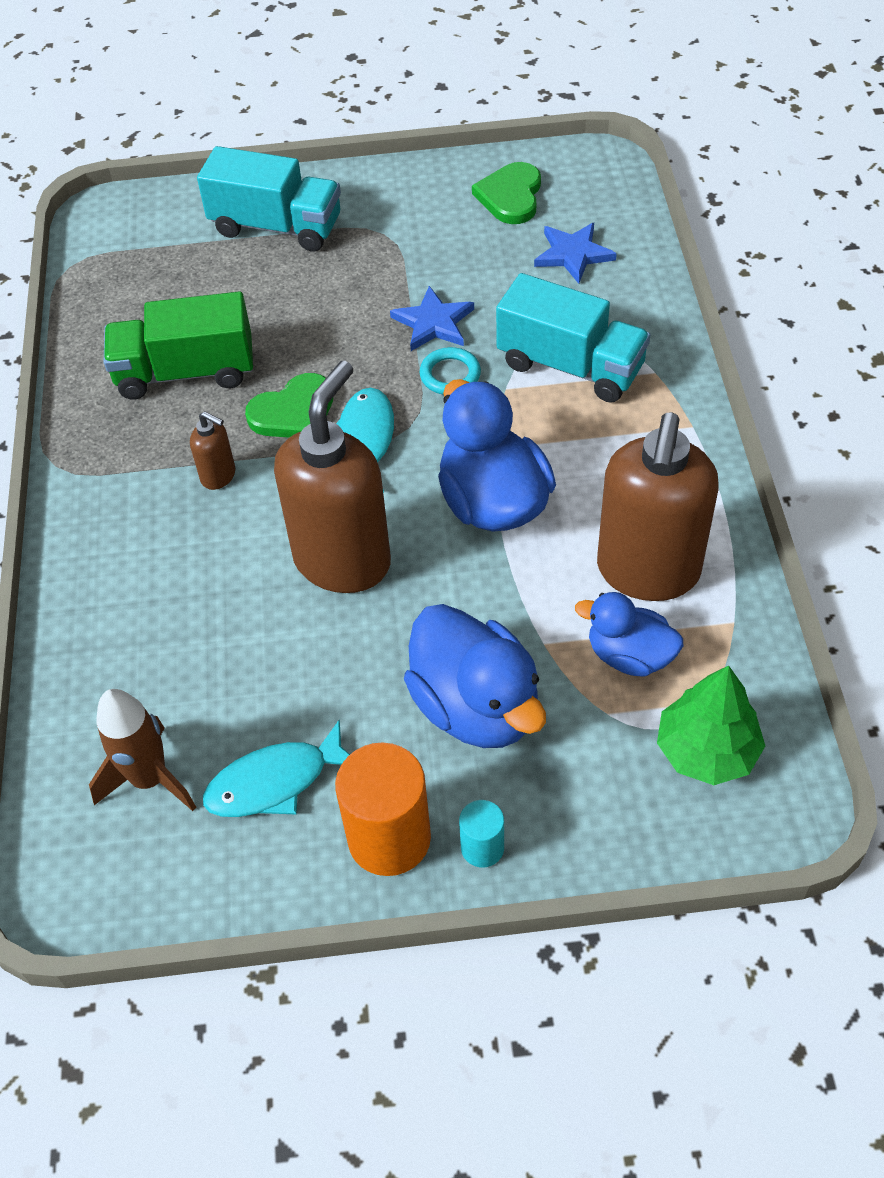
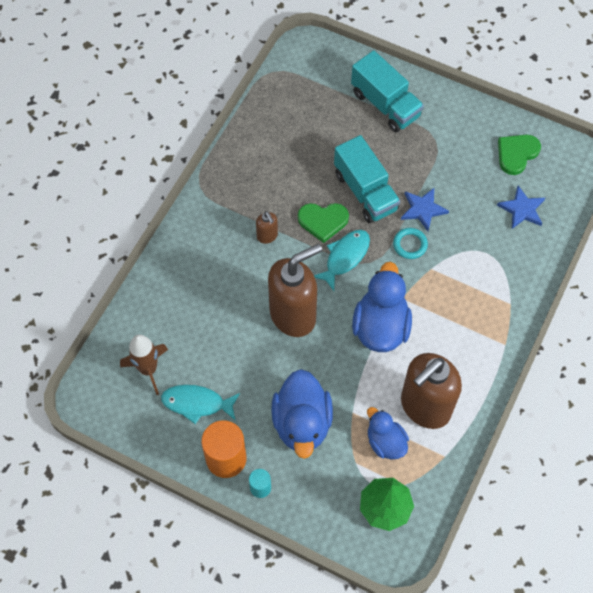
camera: 30 degrees right, 10 degrees up
(186, 372) = (288, 168): green truck -> none
(570, 365) = (471, 274): turquoise truck -> turquoise truck (365, 191)

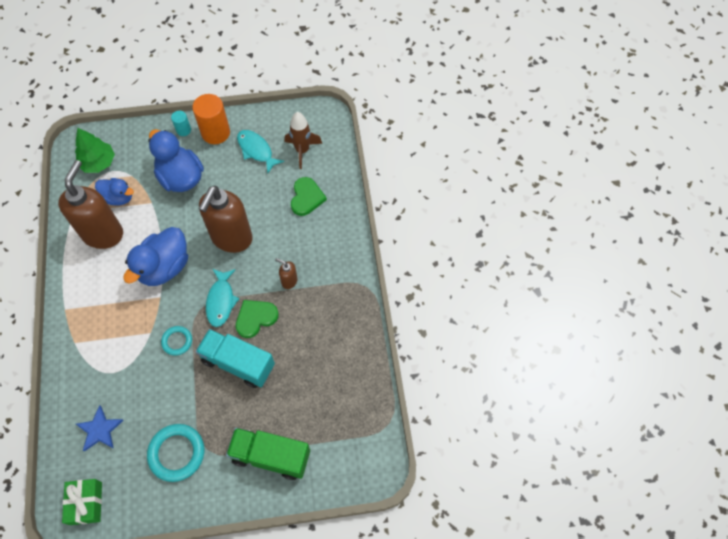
camera: 145 degrees right, 0 degrees up
(197, 403) = (256, 150): turquoise fish -> turquoise fish turned 105 degrees counterclockwise
(380, 326) = (164, 267): blue duck -> blue duck turned 60 degrees clockwise
(385, 104) = (271, 456): turquoise truck -> green truck
(423, 209) = (183, 377): blue star -> none
(463, 152) = (177, 453): none -> turquoise ring
(516, 154) = (128, 482): green heart -> green heart (306, 198)
(560, 159) = (86, 503): none -> green gift

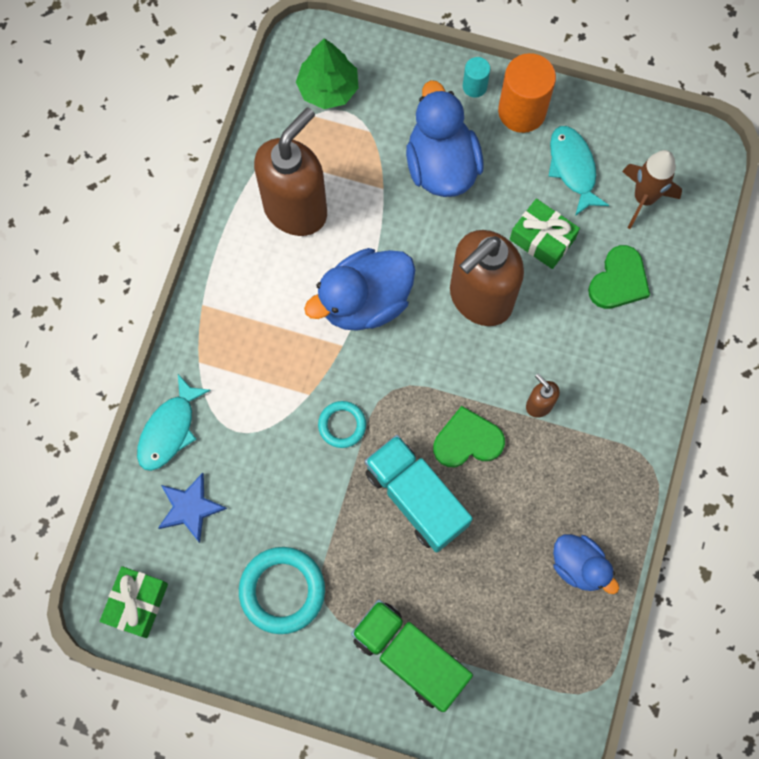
camera: 25 degrees right, 10 degrees up
(118, 198) = (338, 160): blue duck -> blue duck (579, 566)
(221, 301) = (427, 391): turquoise fish -> turquoise fish (169, 430)
(254, 193) = (542, 239): none -> green gift

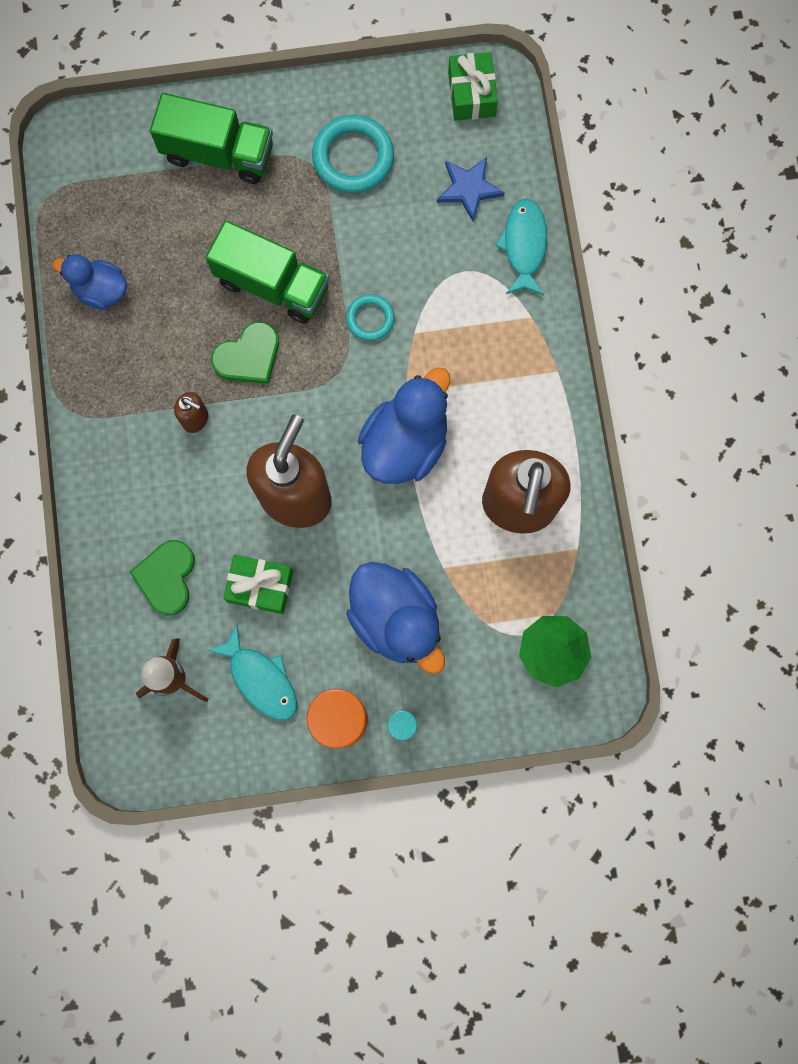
camera: 155 degrees right, 5 degrees up
(416, 498) = (272, 285): turquoise truck -> green truck

